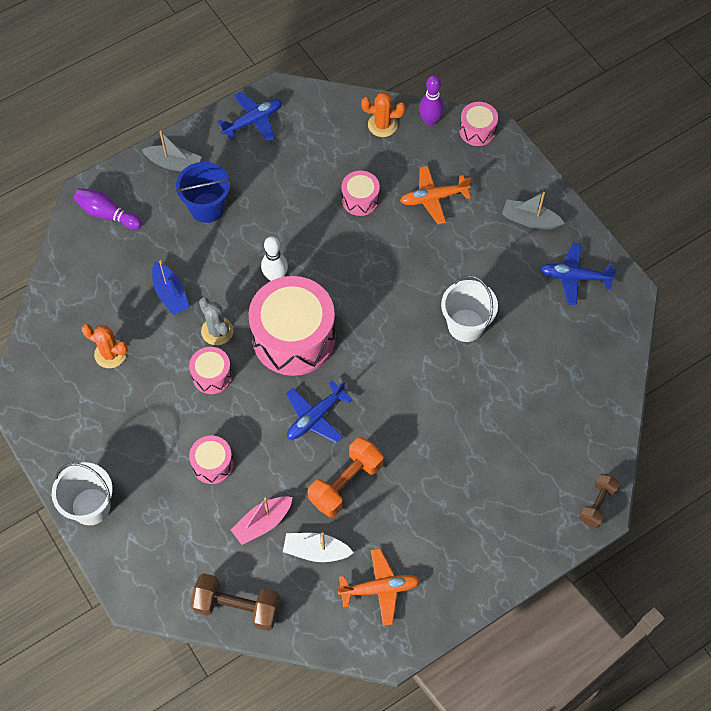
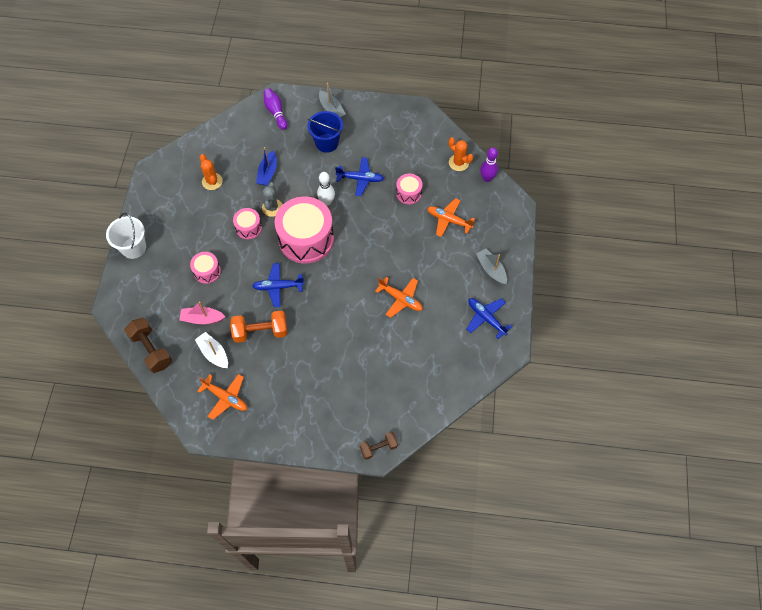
camera: 40 degrees right, 0 degrees up
(253, 121) = (392, 115): blue plane -> blue plane (360, 179)
(466, 325) = (401, 299): white bucket -> orange plane
(477, 130) = (508, 201): pink drum -> none

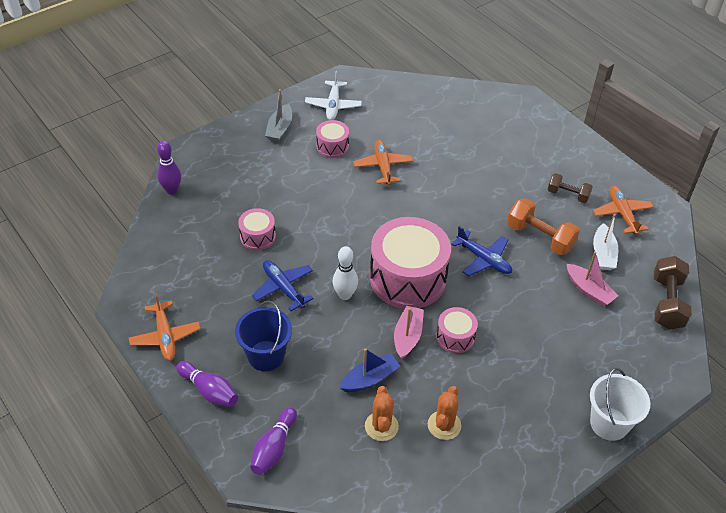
camera: 135 degrees left, 15 degrees down
(207, 271) = (544, 330): pink drum -> pink drum (332, 146)
(272, 208) = (407, 336): grey cactus -> pink boat
(331, 109) = (209, 391): grey boat -> purple bowling pin
(378, 448) = (522, 99): brown dumbbell -> brown dumbbell (568, 195)
(448, 220) = (257, 187): orange plane -> orange plane (165, 336)
(458, 163) = (173, 223): orange cactus -> orange cactus (381, 426)
(486, 318) = (333, 105): blue plane -> white plane

